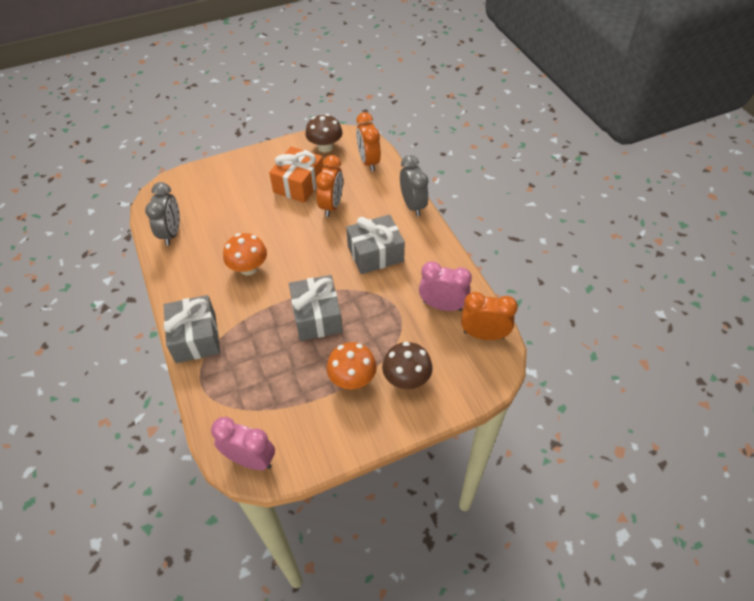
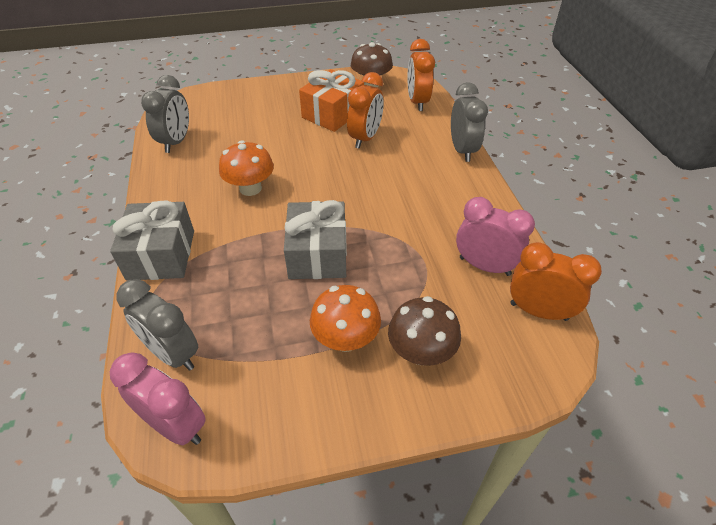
camera: 10 degrees right, 5 degrees down
(232, 411) = (173, 353): none -> grey clock
(375, 254) = (407, 194): grey gift -> none

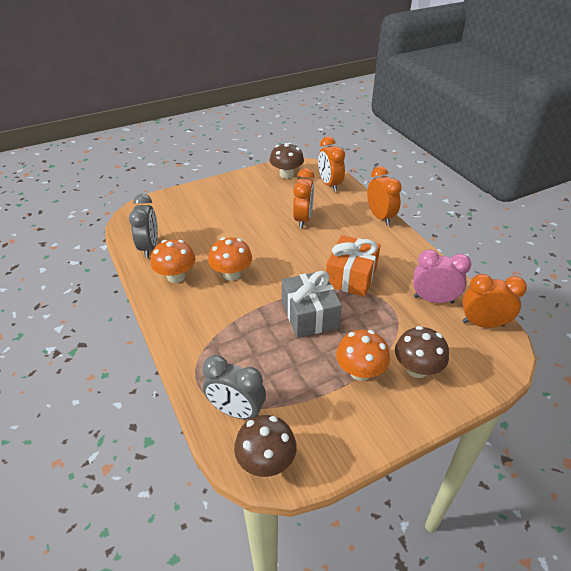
camera: 15 degrees left, 5 degrees down
(161, 255) = (186, 339): grey gift -> none
(175, 426) = (266, 461): pink clock -> brown mushroom
(188, 179) = (176, 276): none -> orange mushroom
(333, 114) = (268, 204): orange gift -> orange gift (351, 276)
(462, 150) = (380, 217): grey clock -> orange clock

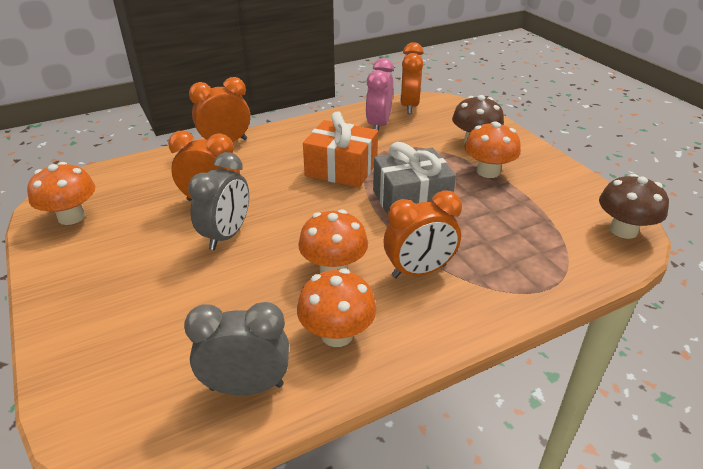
camera: 90 degrees left, 5 degrees down
(236, 411) = (574, 252): grey clock -> grey clock (226, 235)
(286, 174) = (71, 217): brown mushroom -> orange mushroom
(329, 184) = (127, 176): orange clock -> orange clock (419, 271)

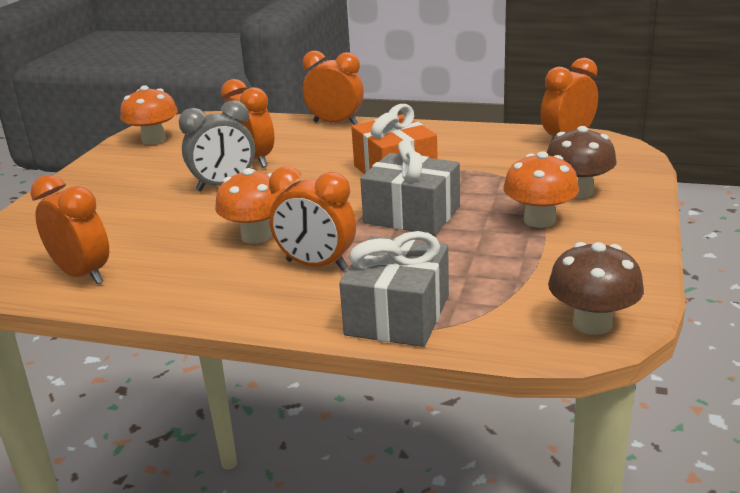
camera: 45 degrees right, 10 degrees down
(246, 387) = (82, 275): grey clock -> orange clock
(337, 334) = (183, 275): orange mushroom -> none
(378, 125) = (500, 148): pink clock -> none
(530, 281) = (398, 315): none -> grey gift

